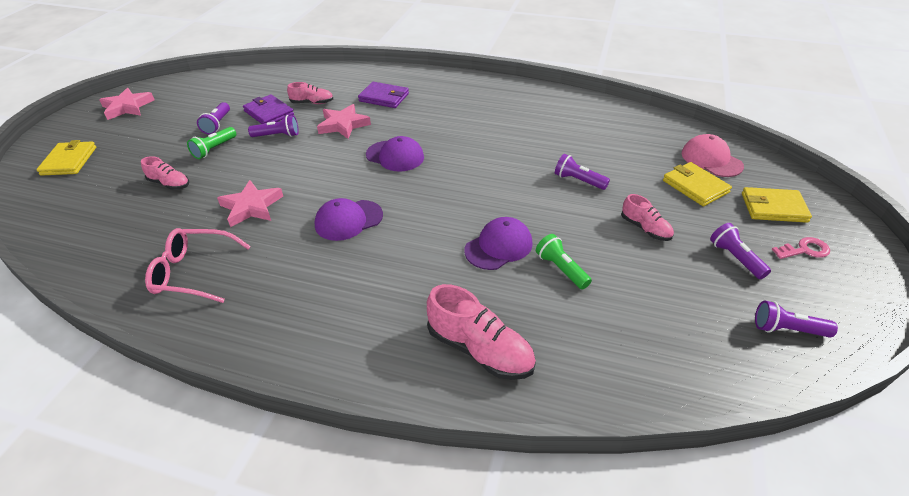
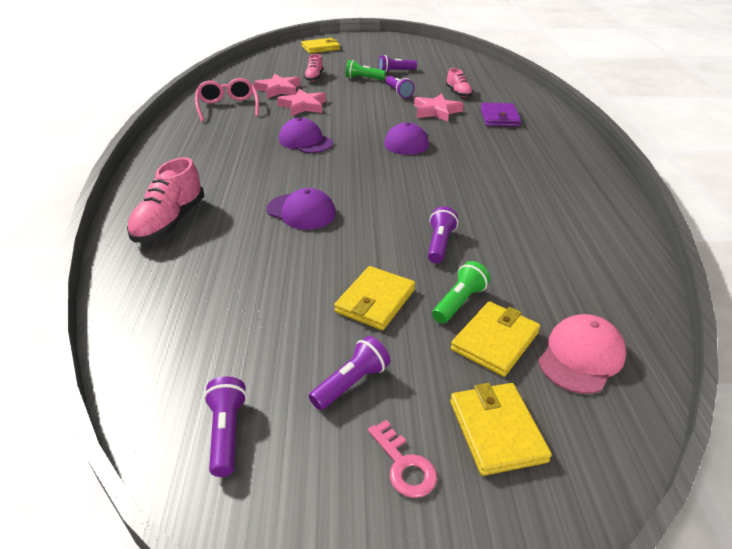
camera: 70 degrees right, 5 degrees down
(127, 107) = (392, 43): pink star -> pink star (278, 89)
(269, 113) = (427, 82): purple wallet -> none
(561, 269) = (282, 250): green flashlight -> green flashlight (459, 302)
(645, 228) = (375, 301): pink shoe -> yellow wallet

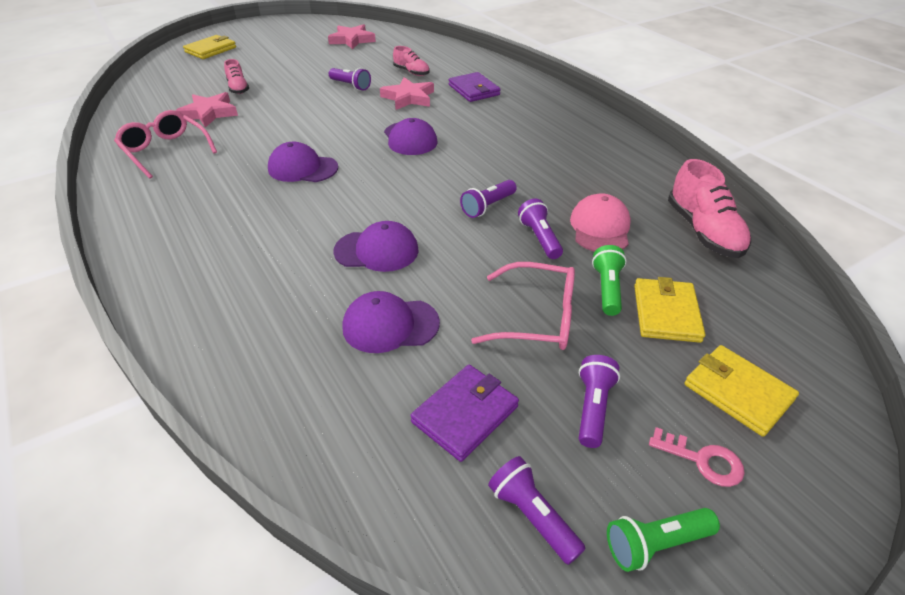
camera: 30 degrees left, 5 degrees up
(170, 222) = (237, 316): pink shoe -> pink shoe (703, 231)
(251, 343) = (465, 414): none -> purple wallet
(260, 264) = (390, 325): none -> purple cap
(303, 106) = (259, 127): pink star -> pink star (352, 40)
(363, 79) = (297, 77): green flashlight -> green flashlight (655, 543)
(375, 301) = (537, 318): yellow wallet -> pink glasses
(395, 72) = (325, 62): purple flashlight -> purple flashlight (488, 206)
(581, 357) = (736, 299): pink cap -> pink cap (600, 228)

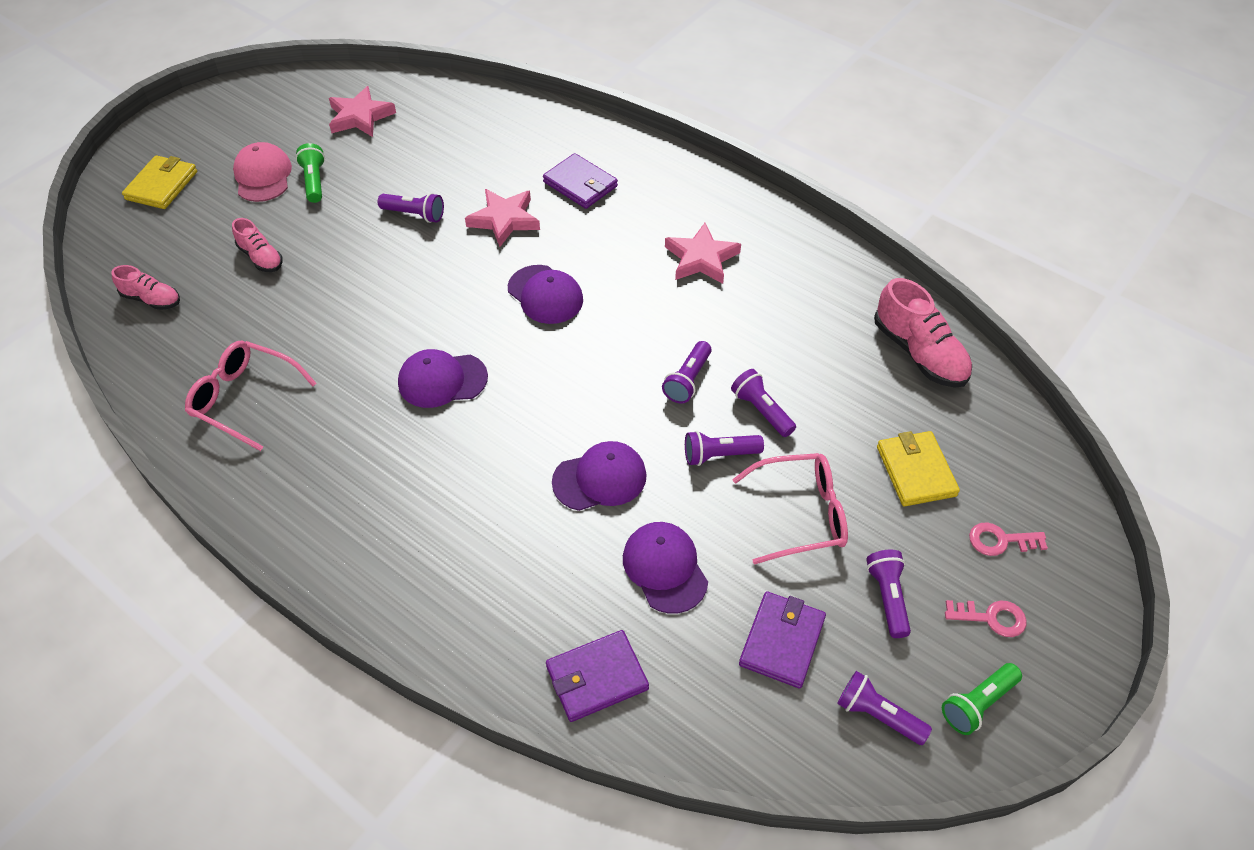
camera: 20 degrees left, 10 degrees up
(209, 113) = (254, 316): pink star -> pink star (701, 258)
(275, 391) = (596, 678): none -> purple wallet
(390, 325) = (665, 568): purple cap -> purple cap turned 90 degrees clockwise
(411, 72) = (481, 167): pink shoe -> pink shoe (152, 299)
(486, 259) = (719, 455): none -> purple flashlight
(600, 228) = (817, 378): pink cap -> pink cap (263, 176)
(607, 289) = (852, 458): green flashlight -> green flashlight (314, 181)
(737, 392) = (1000, 540): yellow wallet -> pink key

